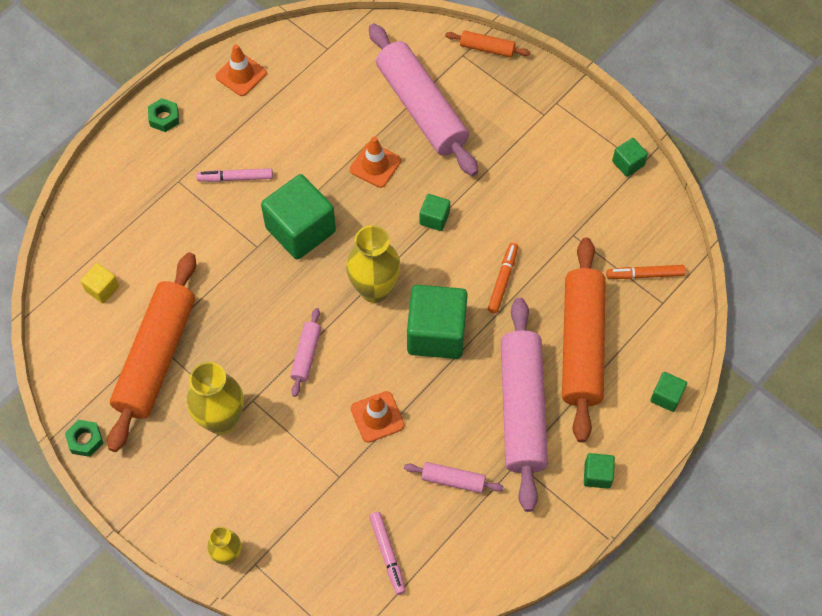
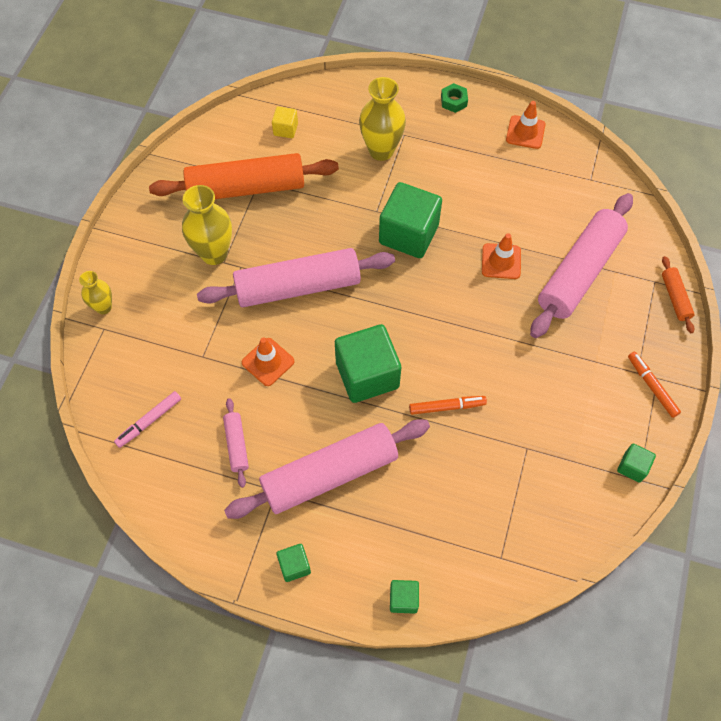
camera: 65 degrees right, 0 degrees up
(85, 440) = (158, 175): green nut -> none
(235, 178) = (429, 170): pink marker -> none
(306, 355) = (298, 287): pink rolling pin -> pink rolling pin, size x2.27
(374, 289) = (383, 310): yellow vase -> yellow vase (381, 150)
(434, 218) = (477, 327): green cube -> none
(581, 345) = (418, 500): orange rolling pin -> none
(645, 274) = (521, 529): orange marker -> orange marker (652, 386)

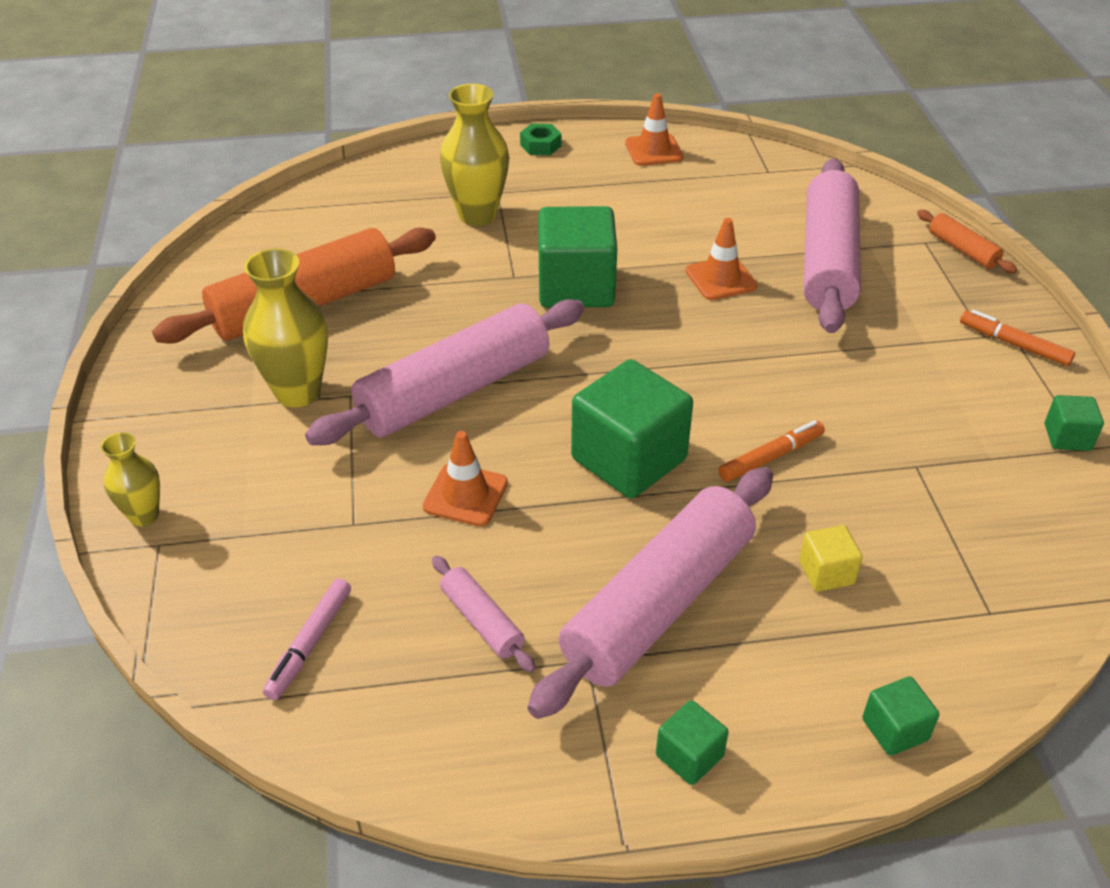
camera: 25 degrees left, 20 degrees down
(285, 129) = (326, 229): yellow cube -> yellow cube (826, 572)

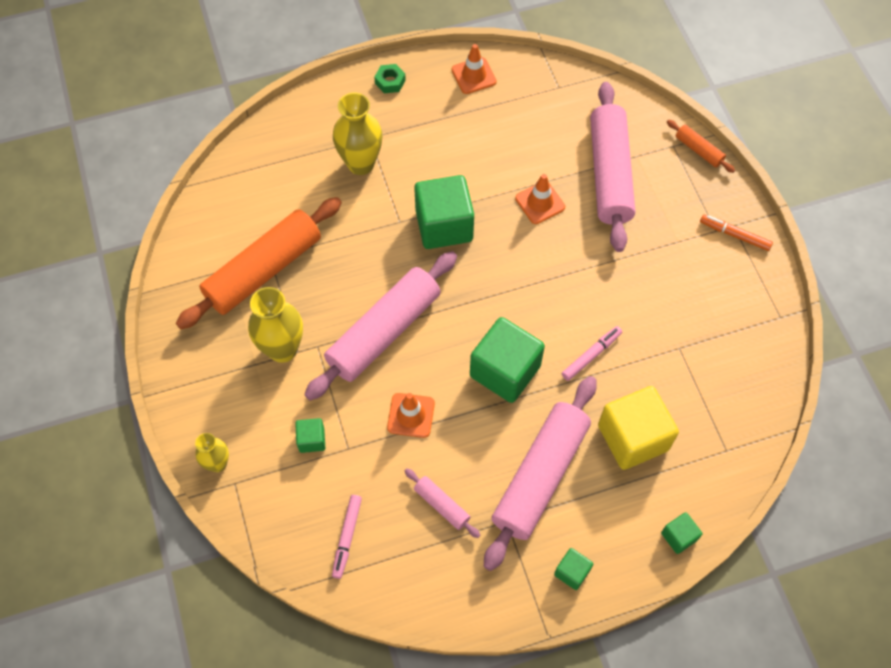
camera: 10 degrees left, 20 degrees up
(771, 457) = (591, 355): orange marker -> pink marker
(826, 572) = (633, 437): yellow cube -> yellow cube, size x2.12
(1067, 437) = (768, 310): green cube -> green cube (312, 440)

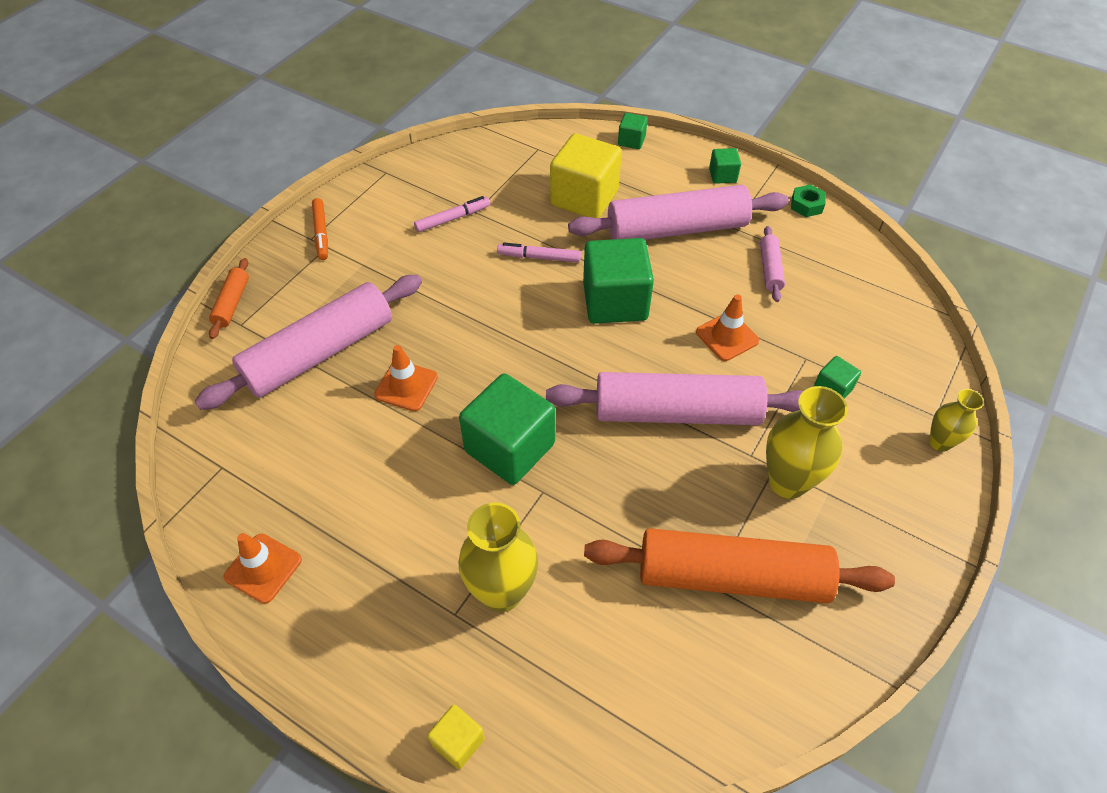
camera: 130 degrees left, 10 degrees down
(309, 102) = (458, 741): none -> yellow cube
(347, 537) = (867, 307): pink marker -> pink marker (453, 219)
(390, 82) = (343, 662): green nut -> green nut (806, 205)

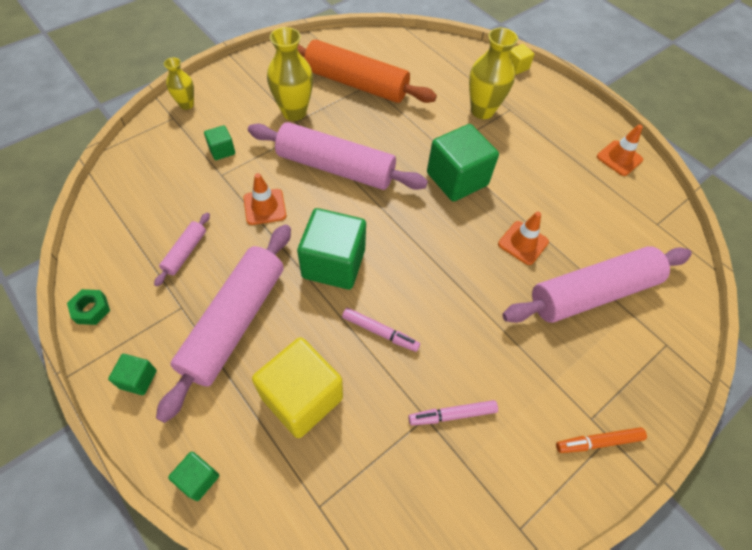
camera: 165 degrees left, 5 degrees up
(232, 303) = (680, 372): orange rolling pin -> none
(321, 233) = (598, 442): orange marker -> orange marker turned 105 degrees counterclockwise
(677, 229) = (234, 322): pink rolling pin -> pink rolling pin turned 75 degrees counterclockwise

